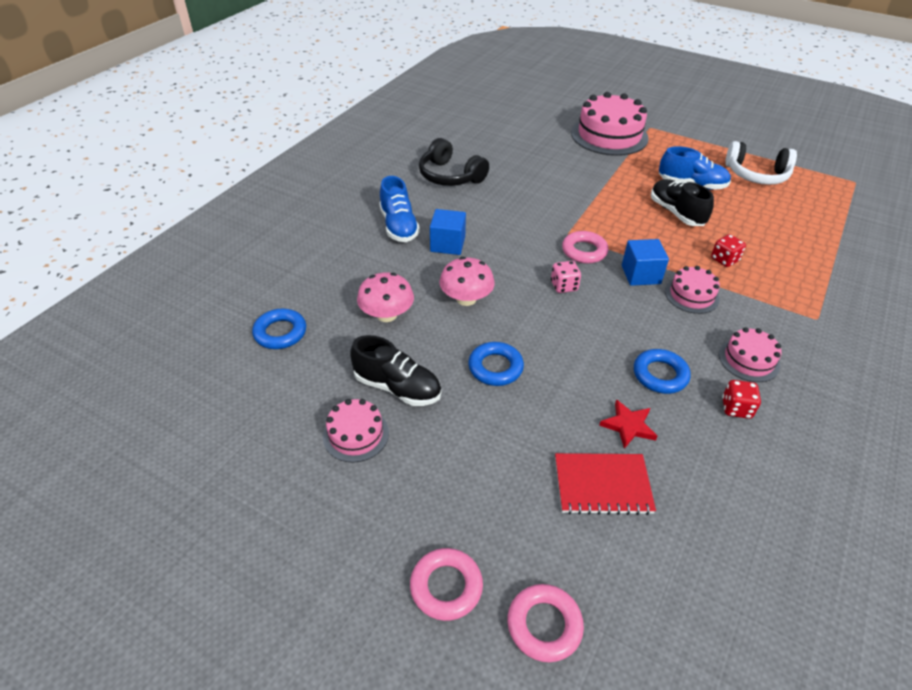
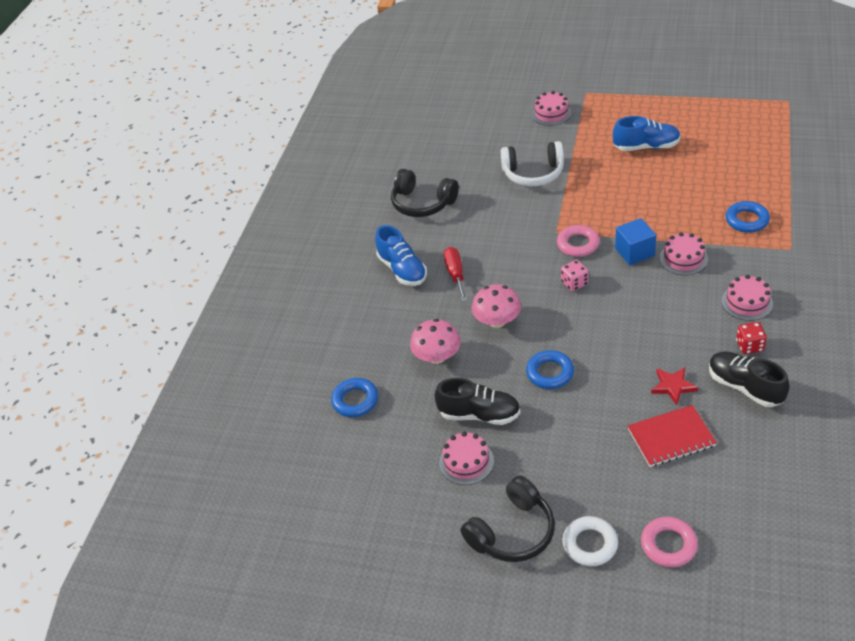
camera: 10 degrees left, 0 degrees up
(363, 536) = (512, 532): none -> black headphones
(446, 587) = (590, 544): pink ring -> white ring
(447, 244) = (455, 274): blue cube -> red screwdriver
(609, 135) = (551, 113): pink cake -> pink cake, size x0.52
(660, 375) = (682, 337): blue ring -> blue ring (747, 220)
(676, 213) = (643, 181): black shoe -> black shoe (745, 387)
(724, 260) = (699, 216): red dice -> none
(756, 175) = (700, 119): white headphones -> white headphones (533, 173)

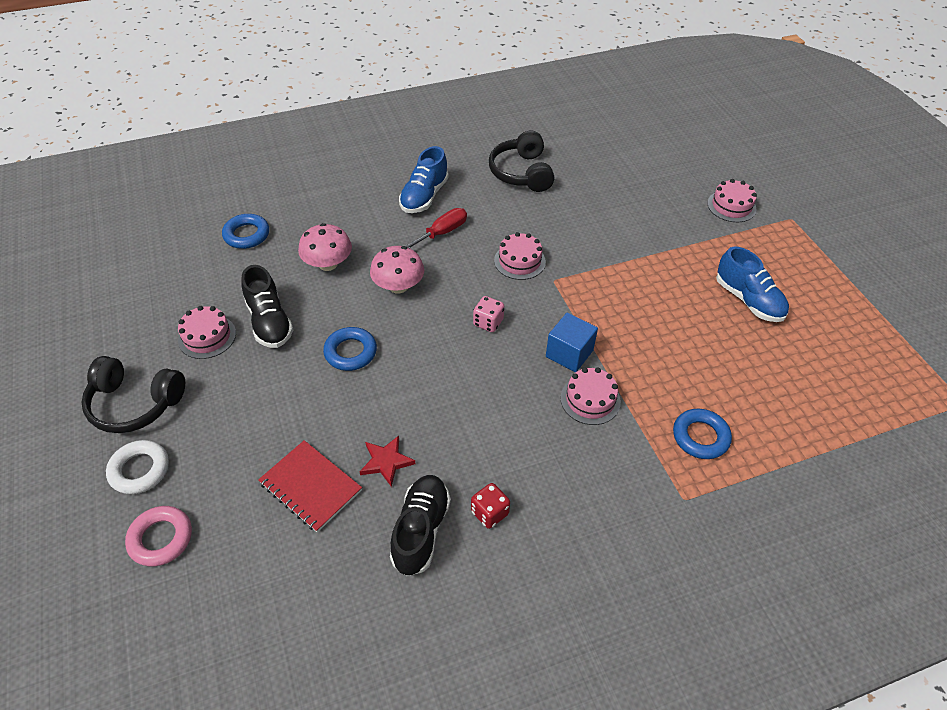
camera: 50 degrees right, 5 degrees up
(533, 173) = (627, 229): white headphones -> none
(578, 244) = (547, 303): pink ring -> none
(747, 302) = (560, 485): pink cake -> pink cake (519, 261)

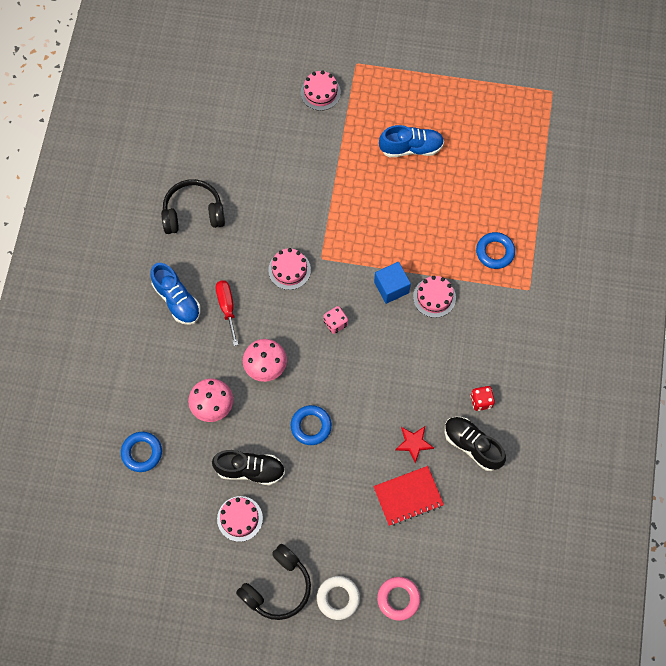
camera: 60 degrees left, 20 degrees up
(521, 173) = (193, 213): black headphones -> black headphones turned 150 degrees clockwise

